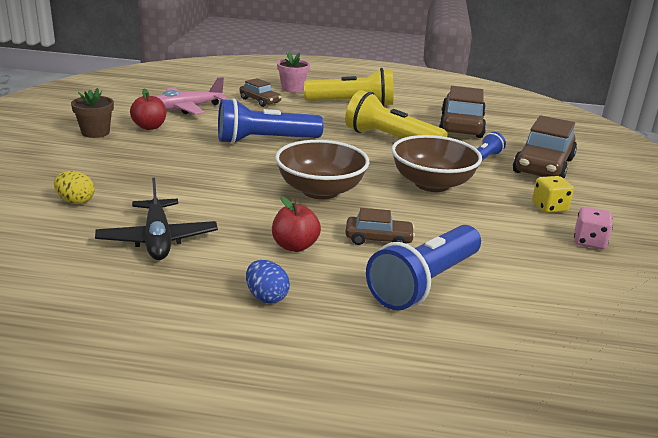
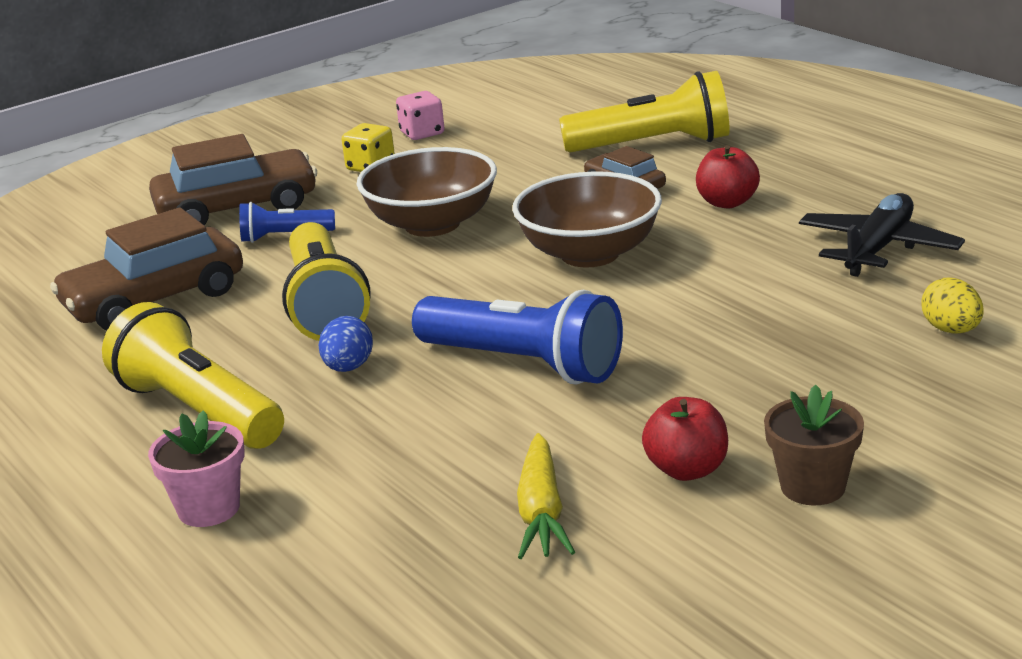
camera: 130 degrees left, 0 degrees up
(186, 108) = (541, 512): pink plane -> yellow carrot
(260, 101) = (352, 485): brown car -> none
(266, 297) = (820, 170): blue egg -> blue egg (348, 368)
(424, 283) = (653, 145): blue flashlight -> yellow flashlight

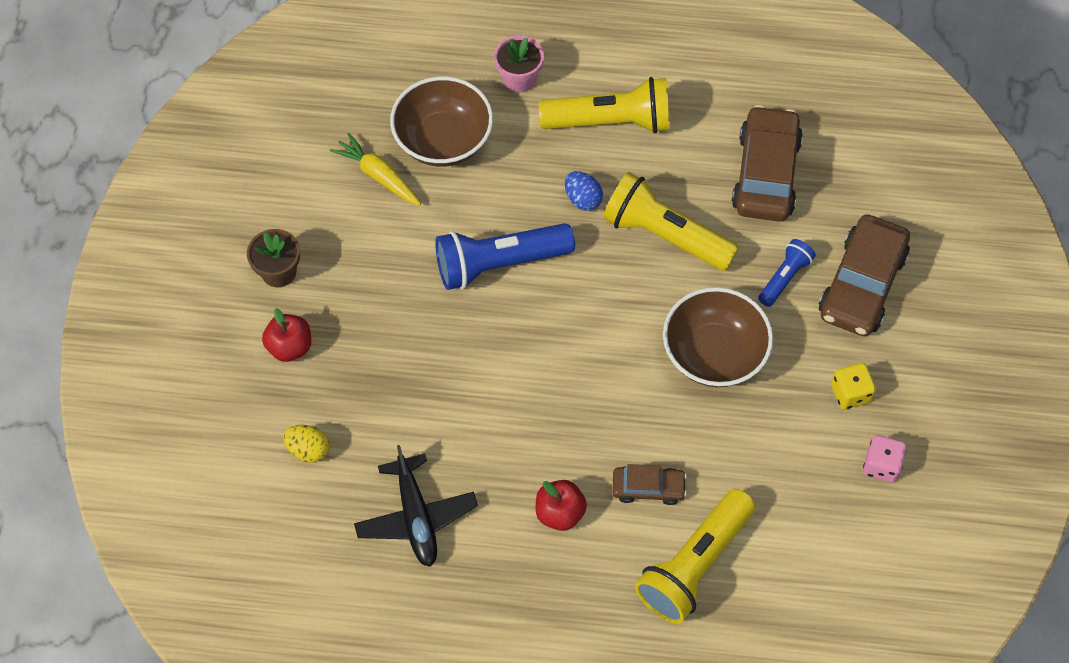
camera: 130 degrees right, 35 degrees up
(590, 254) = (579, 389): brown bowl -> brown bowl (443, 141)
(687, 470) = (343, 244): red apple -> red apple (290, 347)

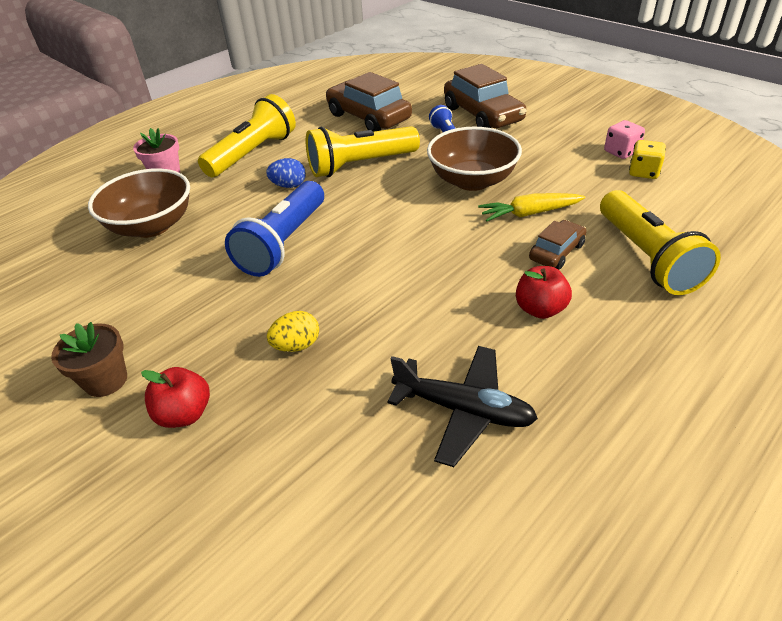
camera: 50 degrees left, 20 degrees down
(308, 450) = (307, 462): yellow egg -> yellow egg (296, 345)
(378, 176) = (124, 271): yellow carrot -> yellow carrot (529, 213)
(850, 393) = (555, 144): yellow dice -> yellow dice (643, 172)

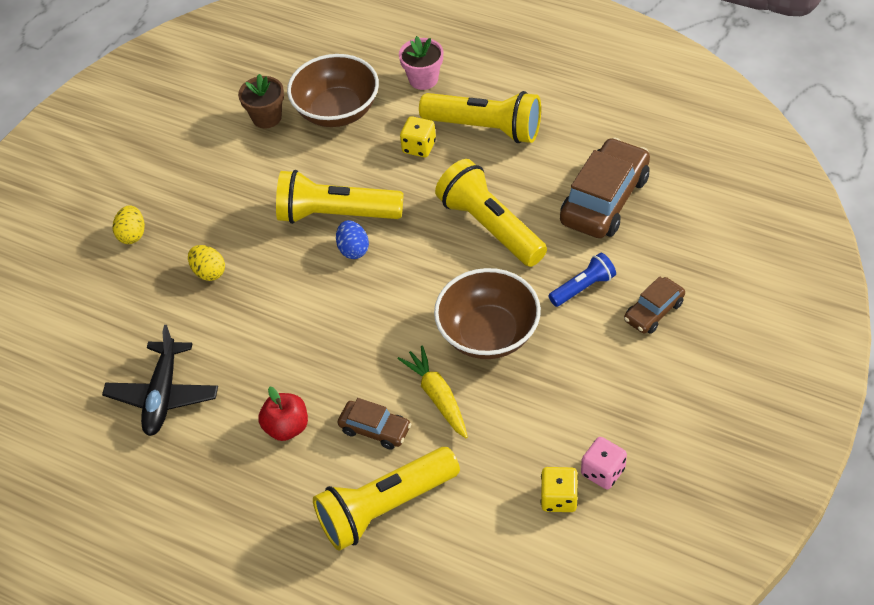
camera: 75 degrees right, 10 degrees up
(106, 380) = (154, 177): brown flower pot -> brown flower pot (267, 117)
(185, 414) = (132, 234): red apple -> yellow egg
(243, 187) = (419, 147): none -> yellow dice
(283, 243) = (335, 214): blue flashlight -> yellow flashlight
(289, 185) = (432, 182): blue egg -> blue egg (353, 249)
(482, 115) = (653, 311): brown car -> brown car, size x0.54

